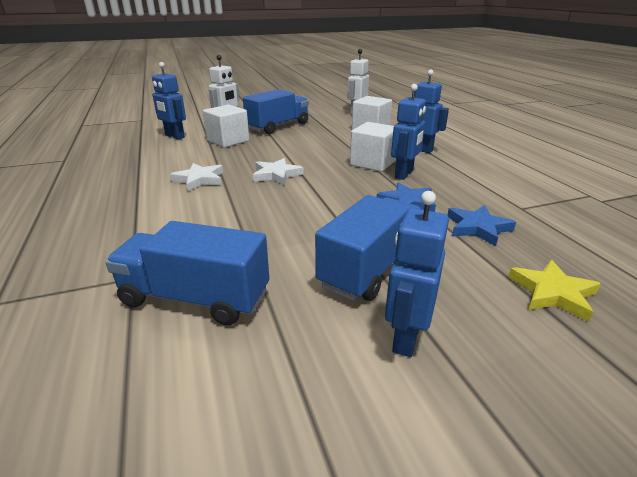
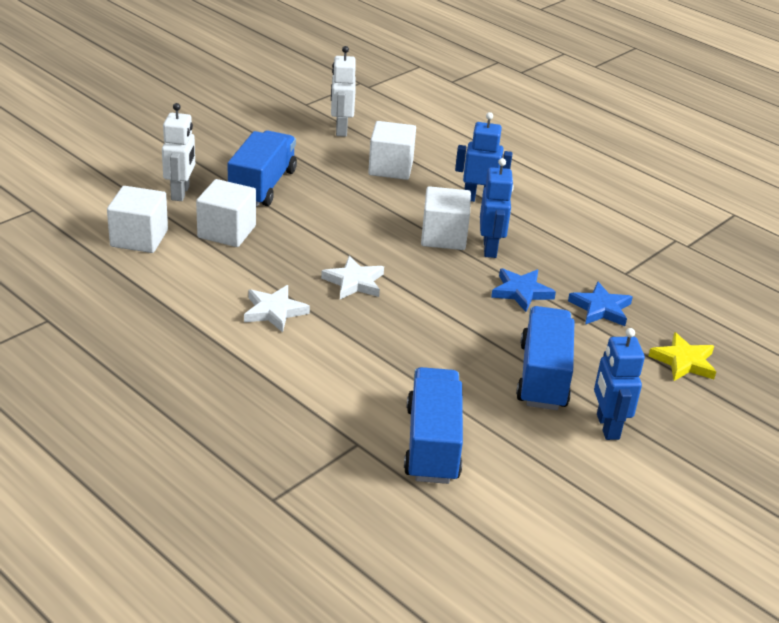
camera: 30 degrees left, 5 degrees up
(174, 136) = (139, 238): blue robot -> white cube
(195, 298) = (432, 444): blue truck -> blue truck turned 105 degrees clockwise

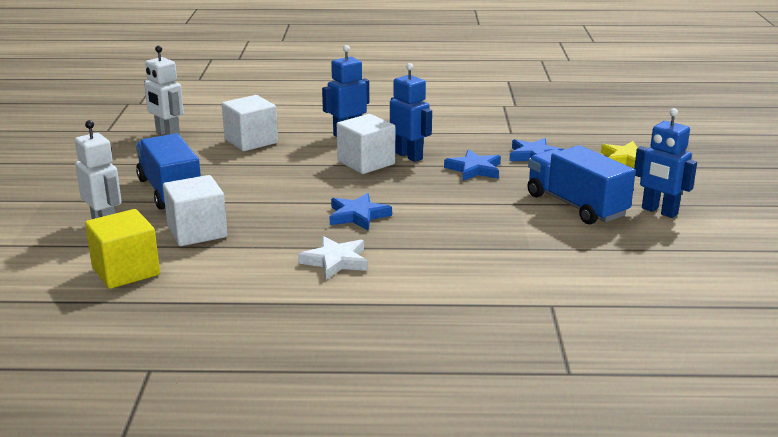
camera: 40 degrees left, 10 degrees down
(139, 238) = (126, 271): white cube -> yellow cube
(354, 282) = (358, 215): white star -> blue star
(432, 444) = (593, 277): blue truck -> none

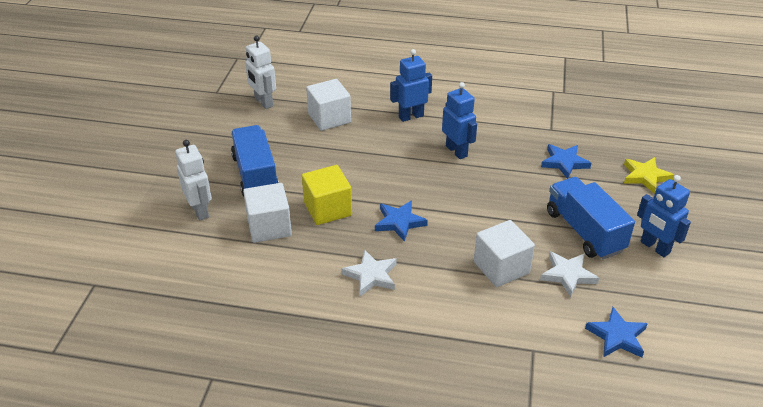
camera: 10 degrees right, 15 degrees up
(126, 271) = (209, 266): yellow cube -> yellow cube (327, 209)
(366, 163) = (419, 156): white cube -> white cube (501, 267)
(474, 169) = (508, 175): blue star -> blue star (617, 336)
(570, 241) = (568, 275): none -> white star

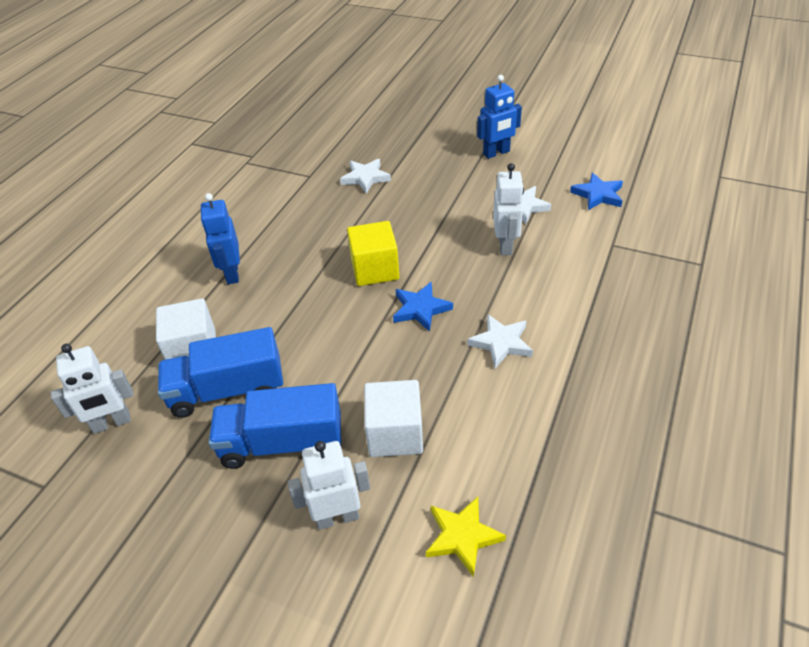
camera: 75 degrees left, 5 degrees up
(327, 209) = (378, 370): yellow cube -> yellow cube (375, 269)
(457, 151) = (315, 246): blue robot -> none
(501, 267) = (505, 245): white cube -> white robot
(564, 162) = (365, 178): blue star -> white star
(584, 231) = (467, 186): blue truck -> blue truck (227, 390)
(645, 176) = (403, 137): yellow star -> yellow star (462, 536)

